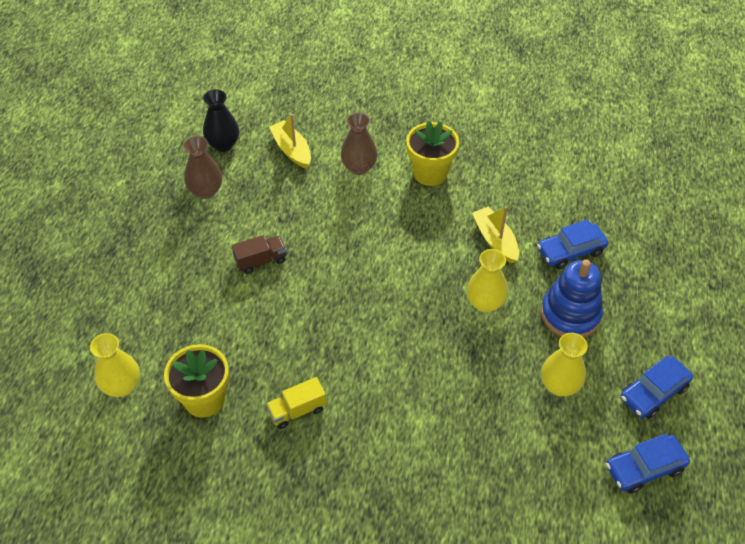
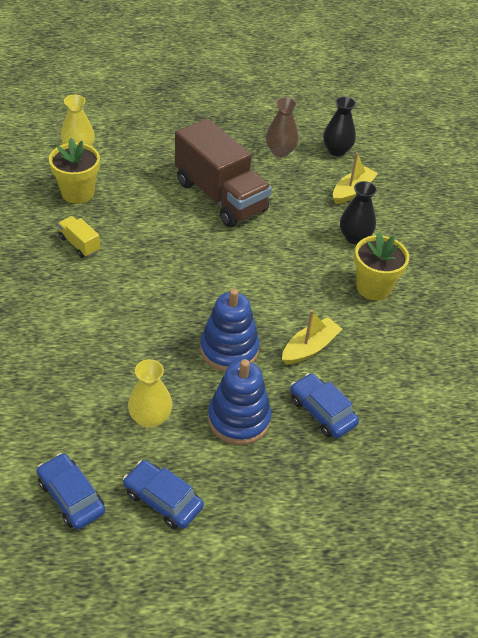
camera: 70 degrees right, 5 degrees down
(261, 261) = (220, 196): brown truck -> brown truck, size x2.39
(359, 167) = (354, 237): brown vase -> black vase
(485, 303) = (229, 349): yellow vase -> blue stacking toy

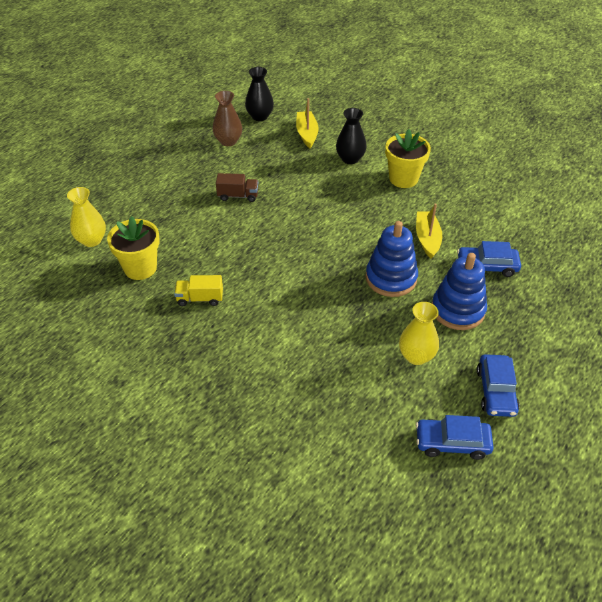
camera: 45 degrees left, 0 degrees up
(163, 500) = (496, 391): blue car -> blue car turned 75 degrees counterclockwise
(220, 196) = (238, 196): brown truck -> brown truck, size x0.42

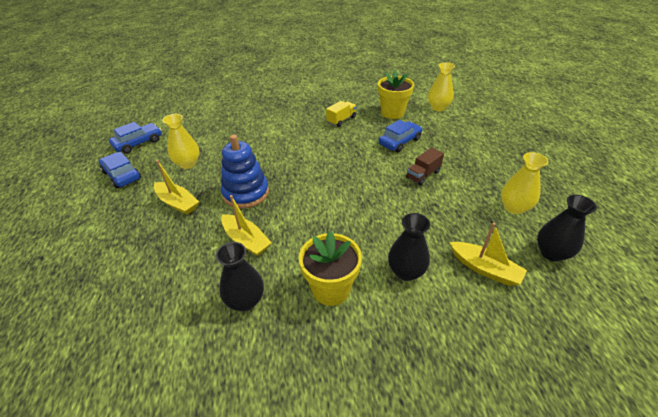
camera: 135 degrees right, 5 degrees down
(228, 141) = (514, 207): brown vase -> yellow vase
(458, 310) = (177, 203): blue stacking toy -> yellow boat
(459, 204) = (245, 301): none -> black vase
(487, 266) = (173, 251): blue car -> blue car (399, 141)

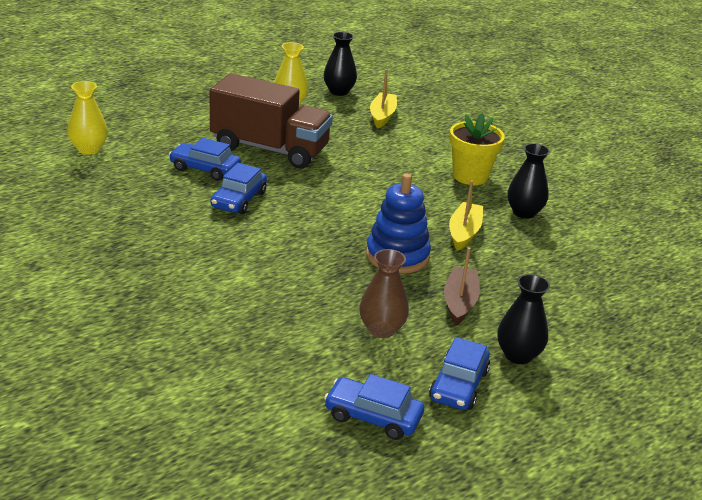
camera: 120 degrees left, 10 degrees down
(177, 203) = (460, 302): yellow boat -> brown boat
(188, 164) = (381, 329): yellow vase -> brown vase
(341, 120) = (169, 221): yellow truck -> none
(353, 146) = (239, 200): none -> blue car
(392, 113) = (123, 182): yellow flower pot -> none
(406, 271) = (418, 146): black vase -> black vase (518, 355)
(423, 175) = (269, 149): brown truck -> brown truck, size x2.39

